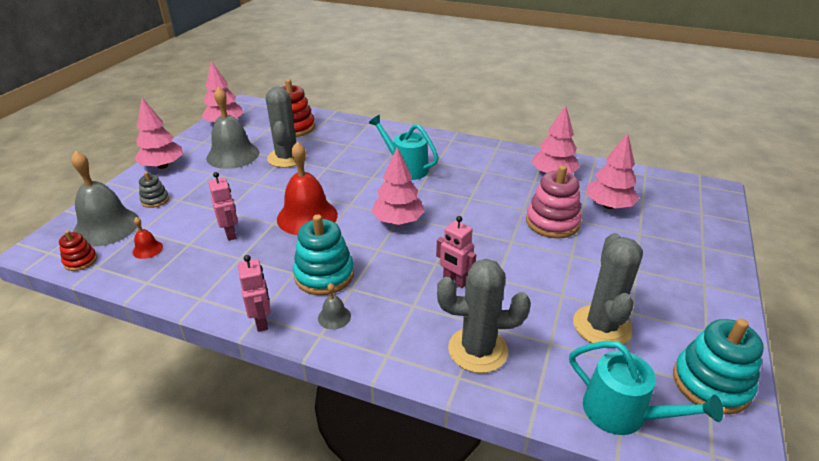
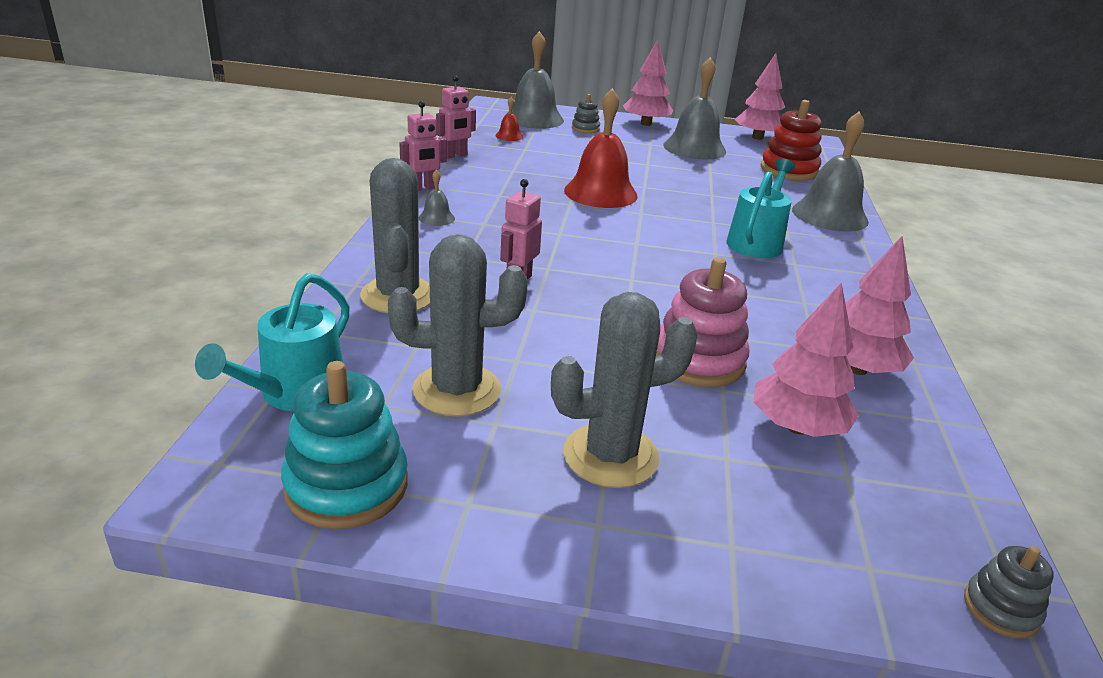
camera: 75 degrees right, 5 degrees down
(80, 261) = (483, 118): red stacking toy -> none
(230, 233) = (549, 162): pink robot -> pink robot (455, 155)
(287, 158) = (713, 173): grey cactus -> grey cactus (610, 456)
(324, 275) = (501, 209): turquoise stacking toy -> none
(371, 133) = (829, 215): none -> grey bell
(398, 221) = (624, 242): pink tree -> none
(711, 191) = (1001, 609): none -> grey stacking toy

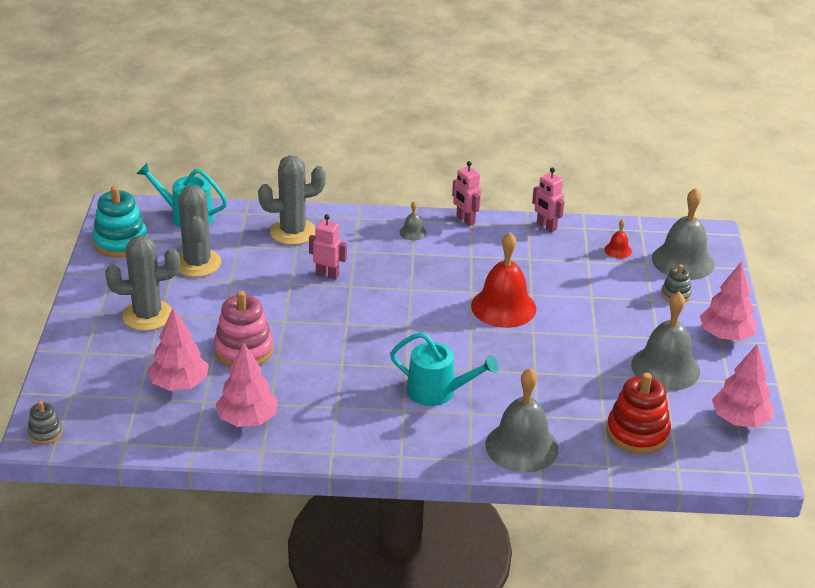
camera: 85 degrees right, 5 degrees up
(610, 456) = (147, 315): grey cactus -> grey cactus turned 75 degrees counterclockwise

